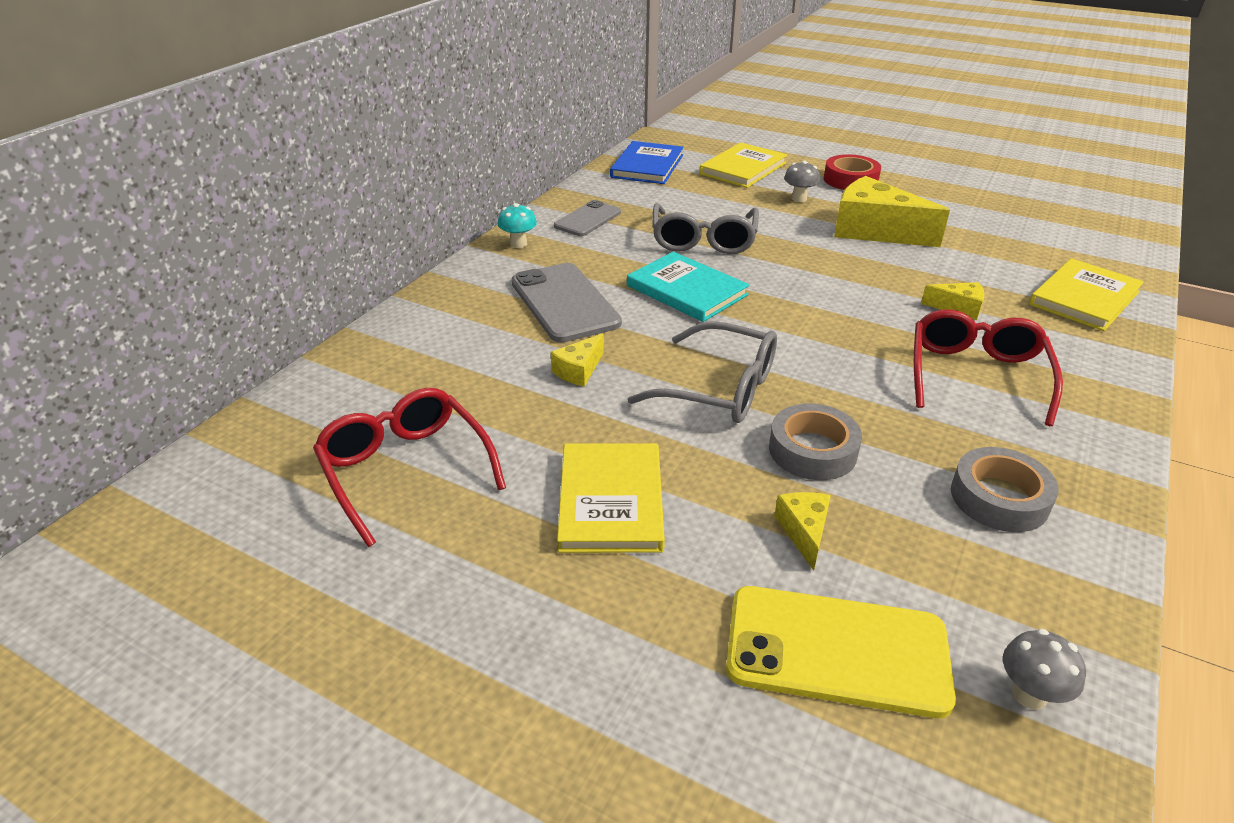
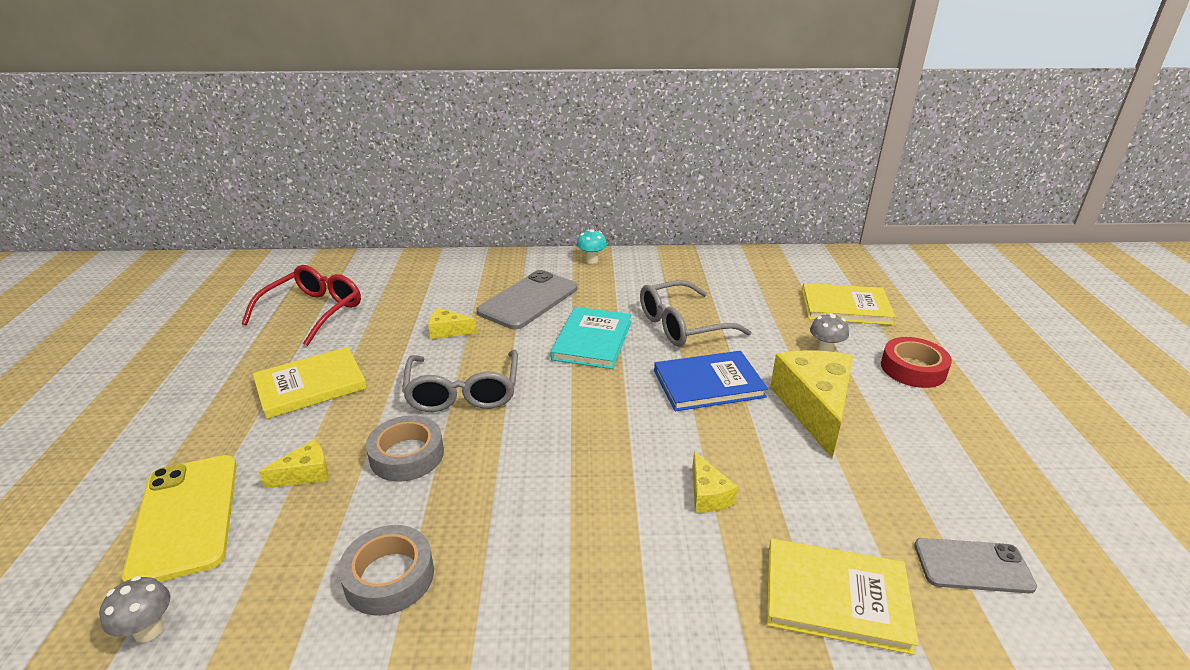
camera: 60 degrees right, 5 degrees down
(587, 219) = (658, 271): grey phone -> grey phone (972, 566)
(647, 166) = (782, 266): blue book -> blue book (708, 384)
(976, 375) = (584, 529): red glasses -> none

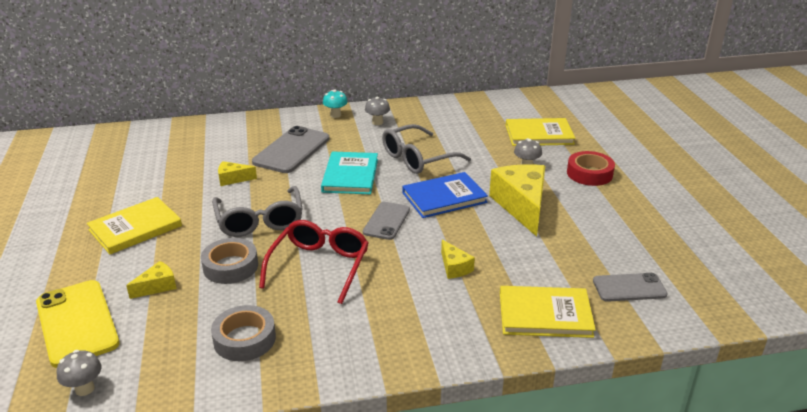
camera: 10 degrees left, 0 degrees up
(313, 312) = (114, 174): red glasses -> red glasses (319, 266)
(626, 410) = (386, 221): none -> grey phone
(640, 273) = (377, 122): none -> grey mushroom

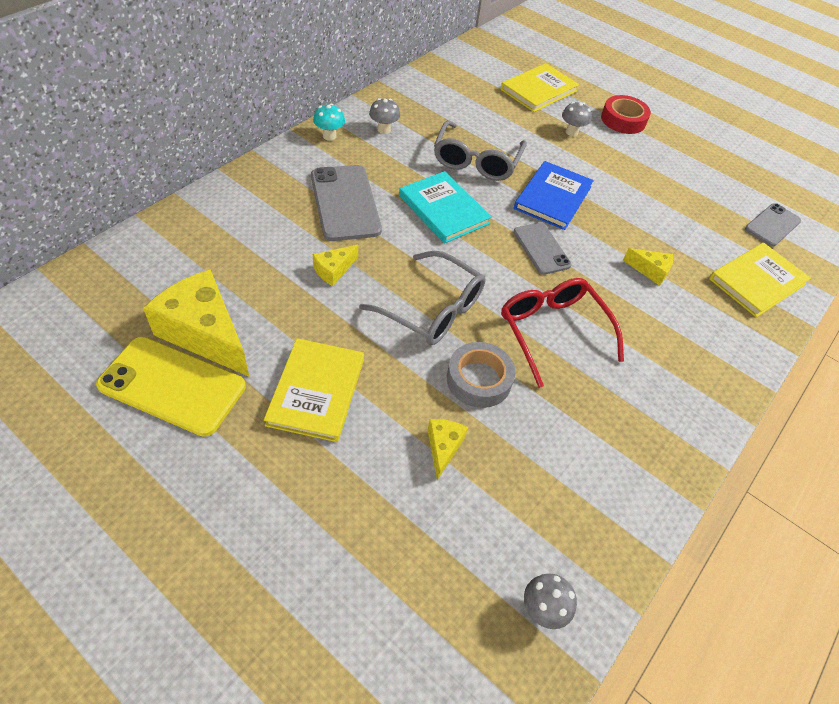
camera: 45 degrees left, 20 degrees up
(77, 323) = (426, 546): yellow phone -> yellow phone (172, 386)
(244, 339) = (598, 450): grey tape -> none
(522, 206) = (618, 178): yellow cheese -> yellow cheese (205, 333)

